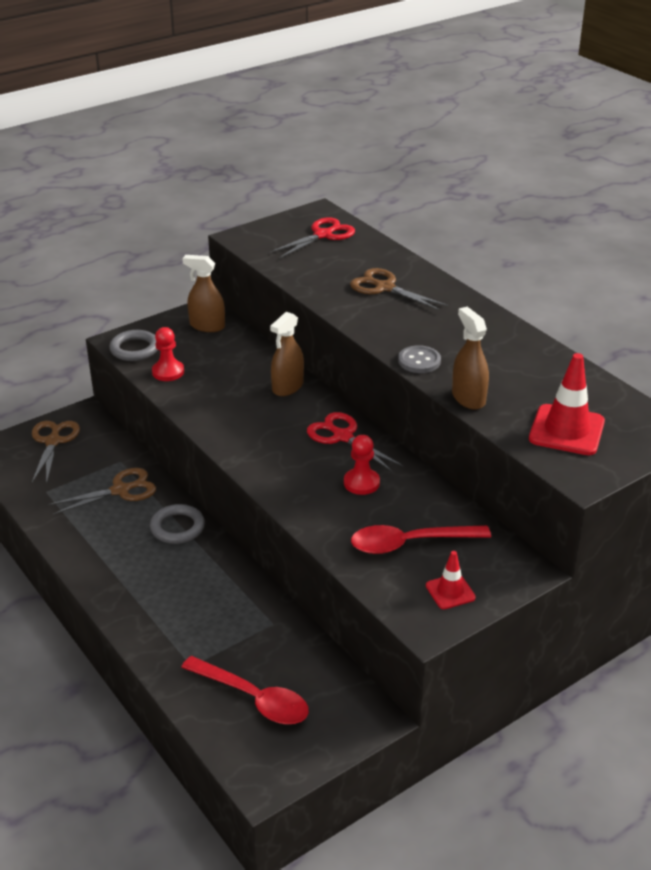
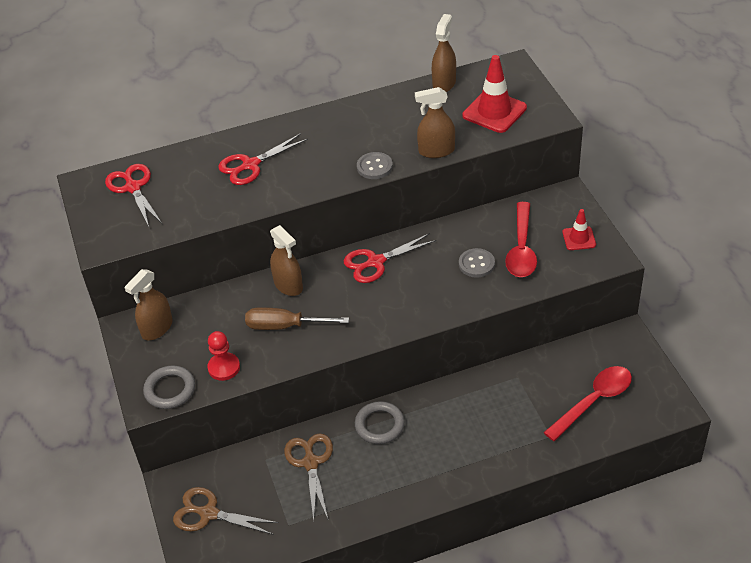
camera: 70 degrees left, 10 degrees up
(231, 396) = (285, 326): none -> brown screwdriver
(361, 483) = (441, 262): red pawn -> none
(369, 510) = (476, 264): none -> grey button
(385, 288) = (251, 165): brown scissors -> red scissors
(597, 385) = (444, 83): none -> brown spray bottle

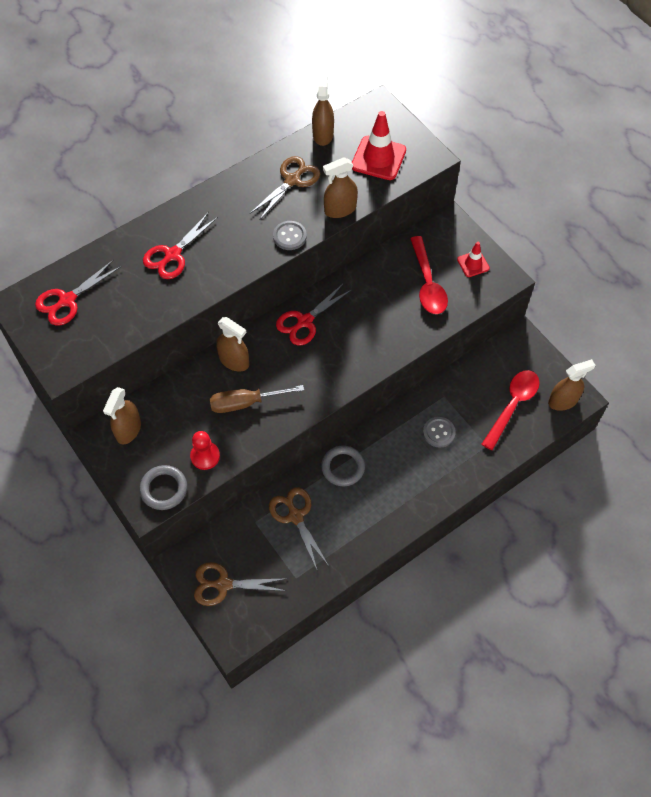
camera: 20 degrees left, 15 degrees up
(133, 188) = (67, 300): red scissors -> red scissors turned 90 degrees counterclockwise
(396, 118) = (292, 180): none -> brown scissors
(476, 264) = (394, 306): grey button -> grey button (439, 432)
(655, 408) = (563, 401): none -> brown spray bottle

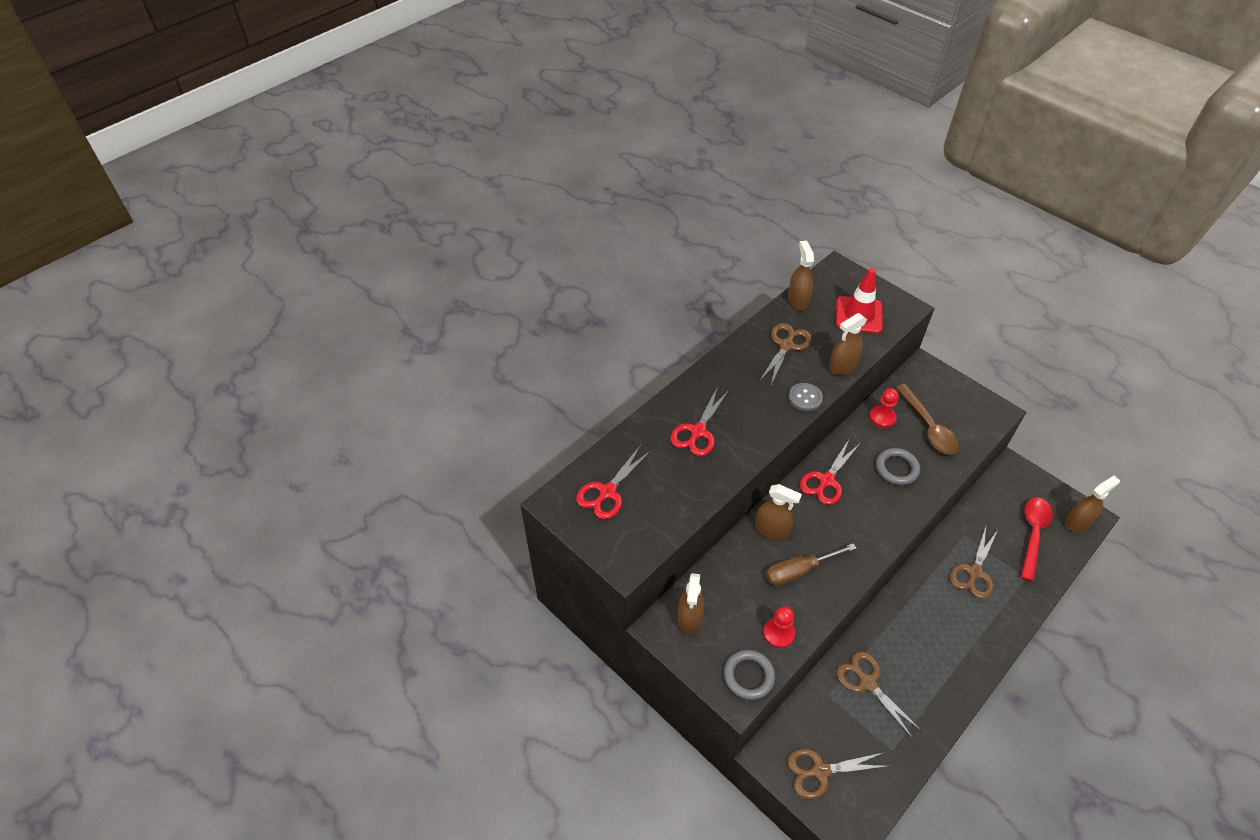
camera: 10 degrees left, 10 degrees down
(343, 467) = (895, 623): grey ring -> grey ring (896, 468)
(385, 267) = (882, 417): none -> red pawn
(427, 283) = (928, 427): red spoon -> brown spoon
(439, 432) = (974, 572): grey button -> brown scissors
(473, 264) = (962, 403): red traffic cone -> none

